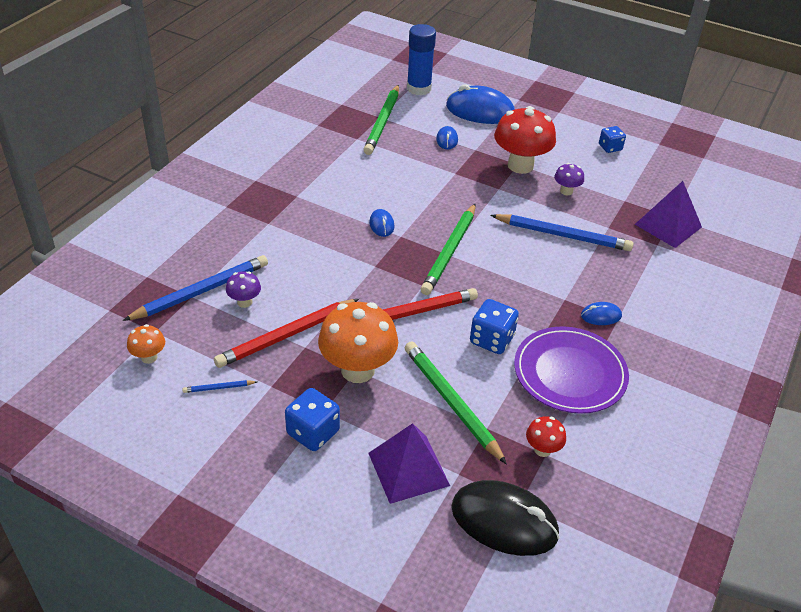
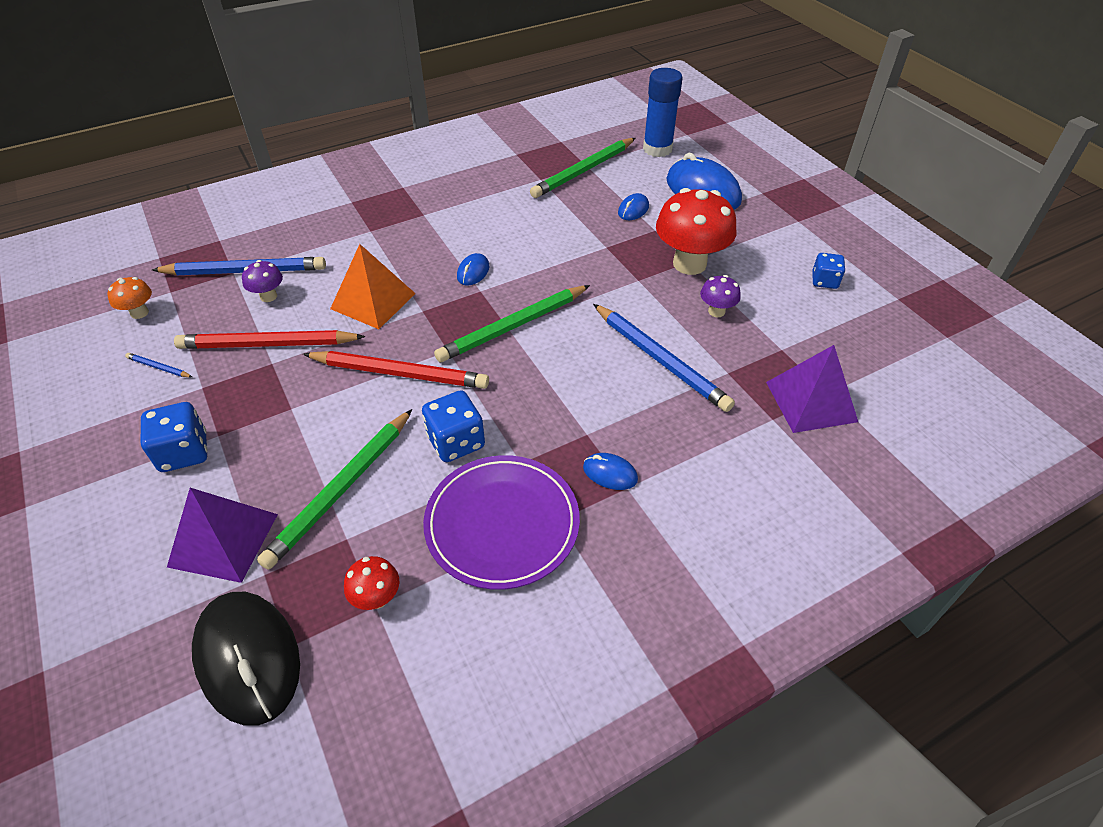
camera: 35 degrees right, 5 degrees up
(331, 273) = (373, 301): none -> orange pyramid
(357, 370) = (291, 409): orange mushroom -> none
(451, 402) = (341, 490): green pencil -> green pencil turned 150 degrees counterclockwise

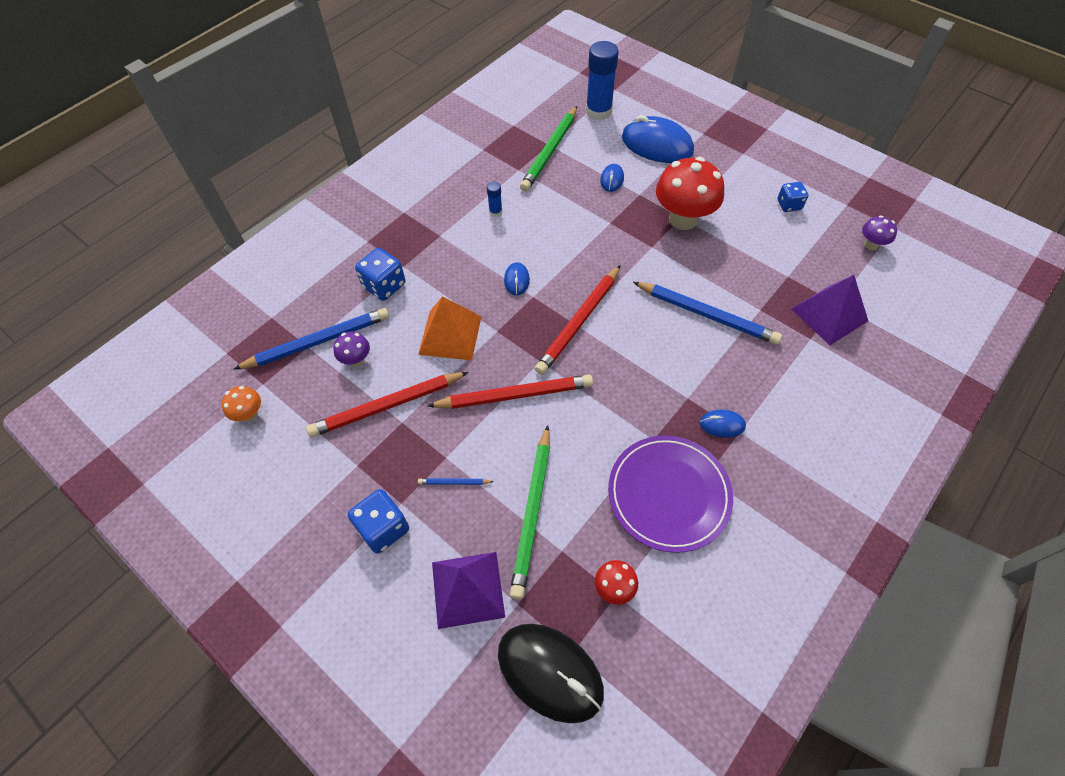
camera: 20 degrees left, 10 degrees up
(158, 367) = (305, 460): blue pencil -> blue pencil (454, 482)
(456, 442) = (595, 440): blue dice -> blue dice (384, 286)
(492, 208) = (495, 212): none -> blue glue stick
(513, 327) = (579, 322): green pencil -> red pencil
(716, 311) = (725, 257): purple mushroom -> purple mushroom (871, 245)

